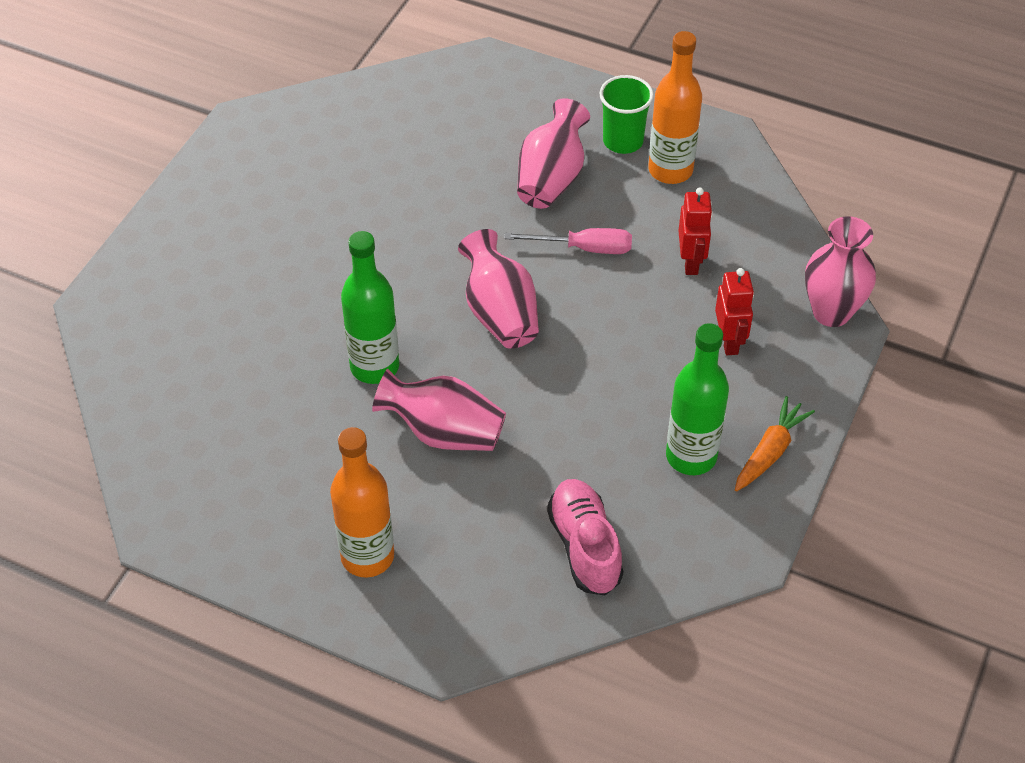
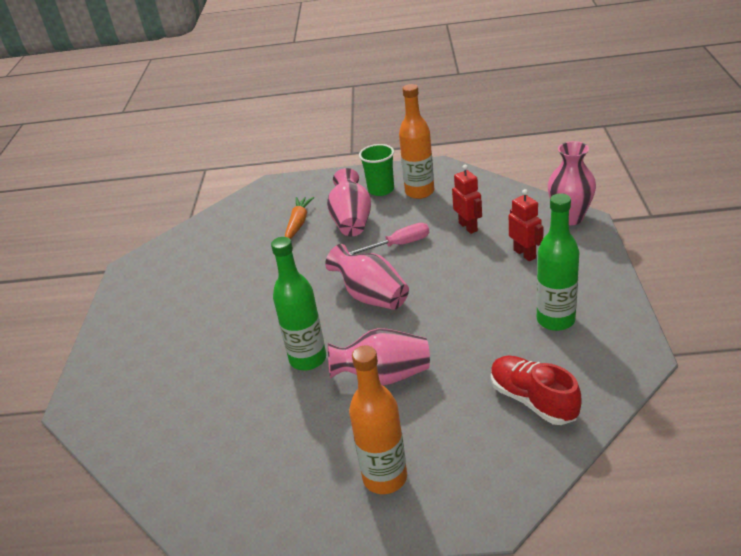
camera: 20 degrees left, 15 degrees down
(585, 546) = (533, 400): pink shoe -> red shoe
(770, 451) = (600, 297): orange carrot -> orange carrot (298, 223)

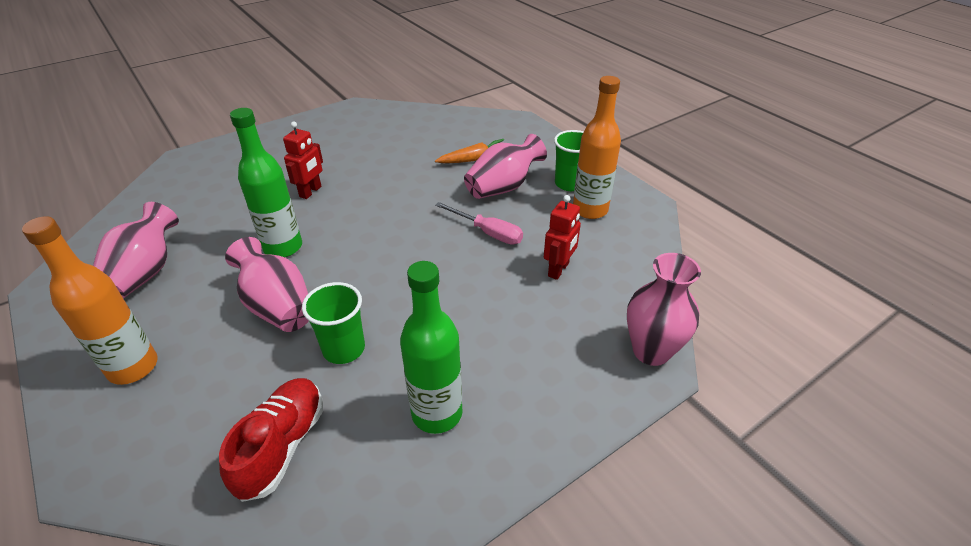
camera: 50 degrees right, 5 degrees up
(371, 296) = (394, 248): pink vase -> pink vase (145, 273)
(462, 349) = (344, 349): none -> green cup
(525, 254) = (544, 336): red robot -> red robot (311, 192)

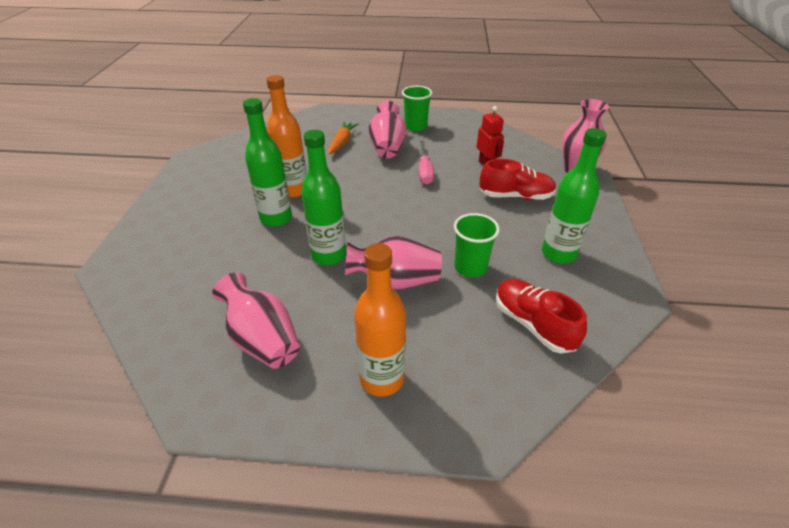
camera: 50 degrees left, 0 degrees up
(311, 192) = (276, 218): red robot -> green bottle
(488, 233) = (424, 171): pink screwdriver -> pink screwdriver turned 105 degrees clockwise
(520, 323) = (515, 196): none -> red shoe
(590, 210) = (448, 132): orange bottle -> orange bottle (293, 190)

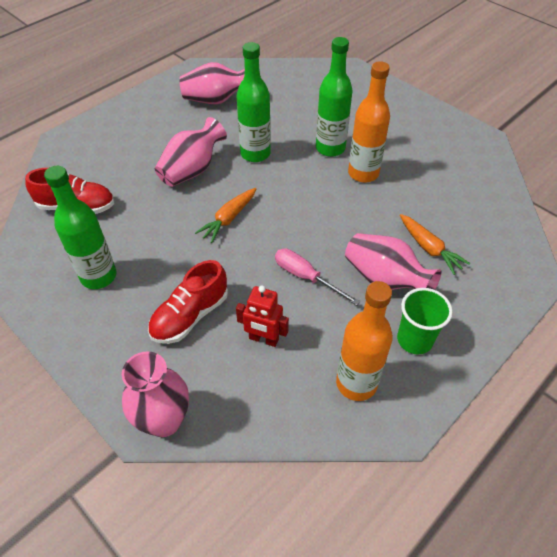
camera: 130 degrees right, 10 degrees up
(382, 379) = (135, 126): orange bottle -> orange bottle (356, 383)
(421, 226) = (228, 219): none -> orange carrot
(470, 267) = (155, 214): green cup -> none

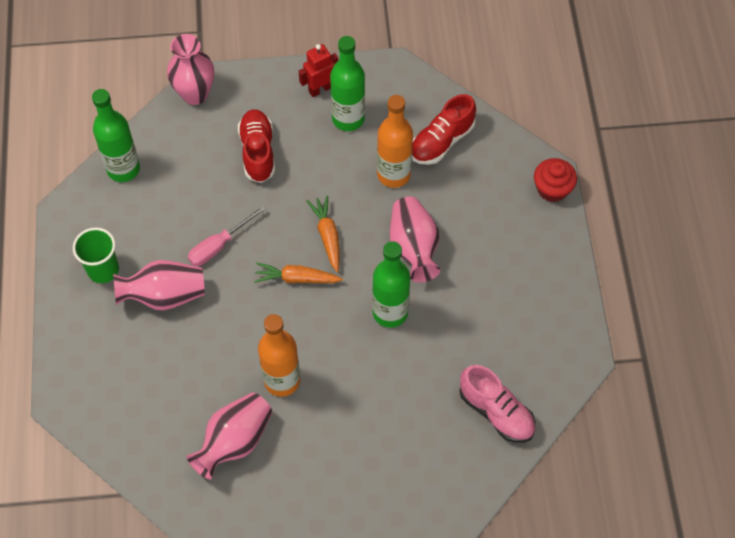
camera: 130 degrees right, 10 degrees up
(76, 132) = (552, 189): none -> red cupcake
(216, 100) = (506, 336): pink vase -> pink vase (234, 442)
(263, 339) = (196, 181): red robot -> red robot (320, 89)
(270, 82) = (496, 412): none -> pink shoe
(306, 277) = (219, 245): pink screwdriver -> pink screwdriver turned 150 degrees clockwise
(330, 148) = (340, 382): green bottle -> green bottle (123, 169)
(356, 383) = (112, 209): orange bottle -> orange bottle (393, 174)
(429, 248) = (158, 354): orange carrot -> orange carrot (296, 278)

